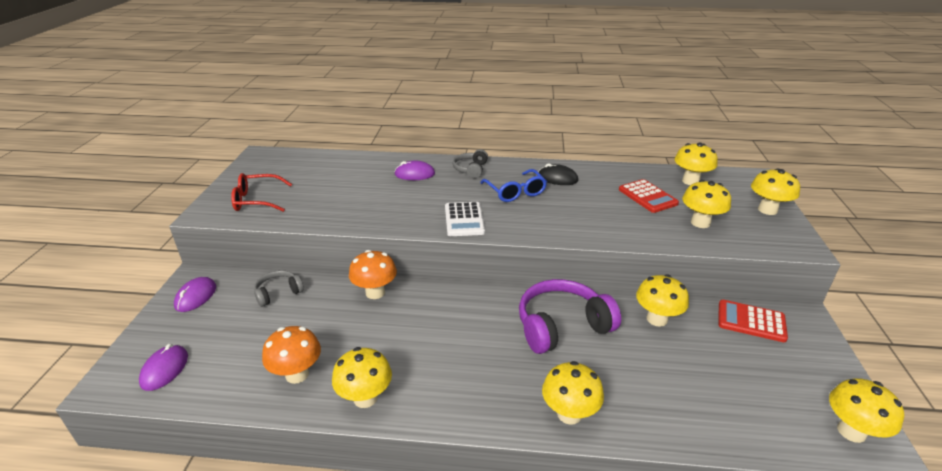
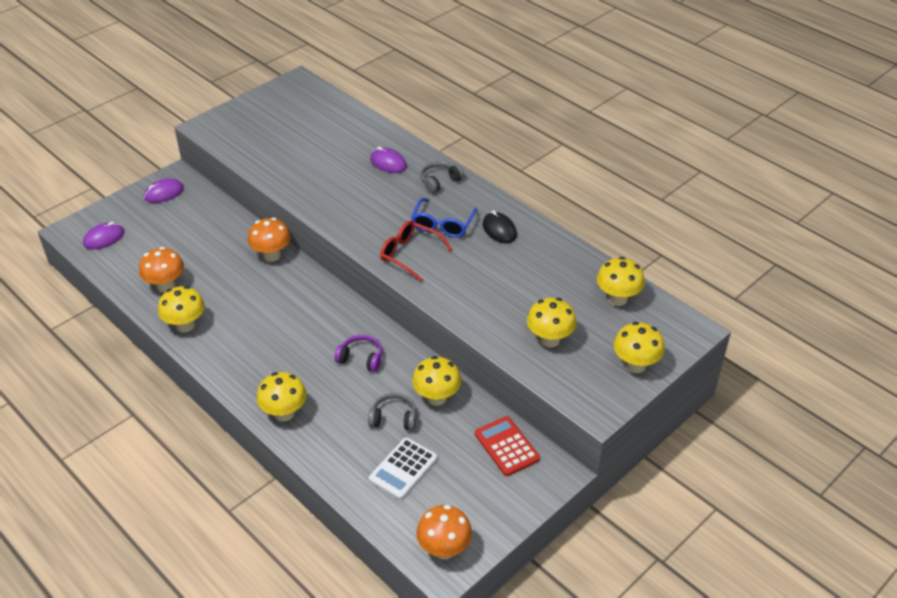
camera: 40 degrees right, 10 degrees up
(256, 200) = (247, 131): red glasses -> red glasses (410, 254)
(278, 293) = (213, 219): grey headphones -> grey headphones (394, 418)
(464, 220) = (366, 229): white calculator -> white calculator (403, 469)
(562, 326) = (361, 358): purple headphones -> purple headphones, size x0.53
(647, 196) = (548, 291): red calculator -> none
(851, 431) = (444, 549): yellow mushroom -> orange mushroom

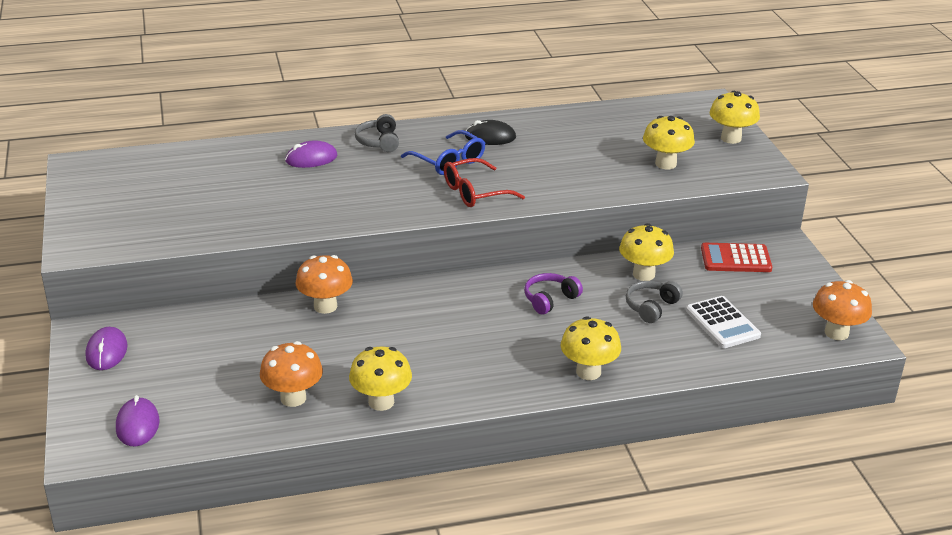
camera: 60 degrees left, 10 degrees down
(617, 299) = (642, 117): yellow mushroom -> none

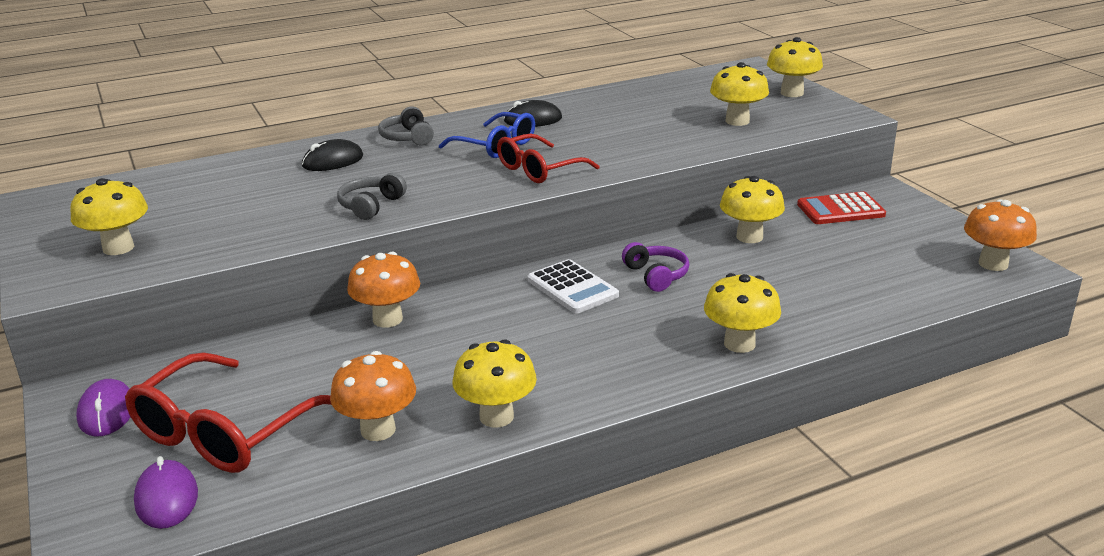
camera: 10 degrees left, 5 degrees down
(131, 221) = (118, 248): none -> yellow mushroom
(185, 381) = (224, 432): none -> red glasses
(311, 158) = (332, 161): purple mouse -> black mouse
(550, 299) = (656, 275): purple headphones -> purple headphones turned 120 degrees clockwise
(651, 307) = (775, 267): grey headphones -> grey headphones (371, 206)
(722, 323) = (864, 272): white calculator -> white calculator (572, 288)

